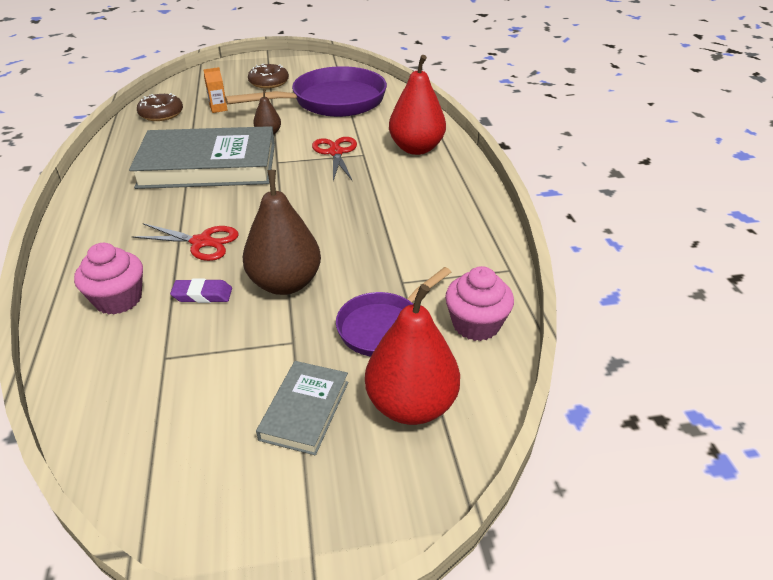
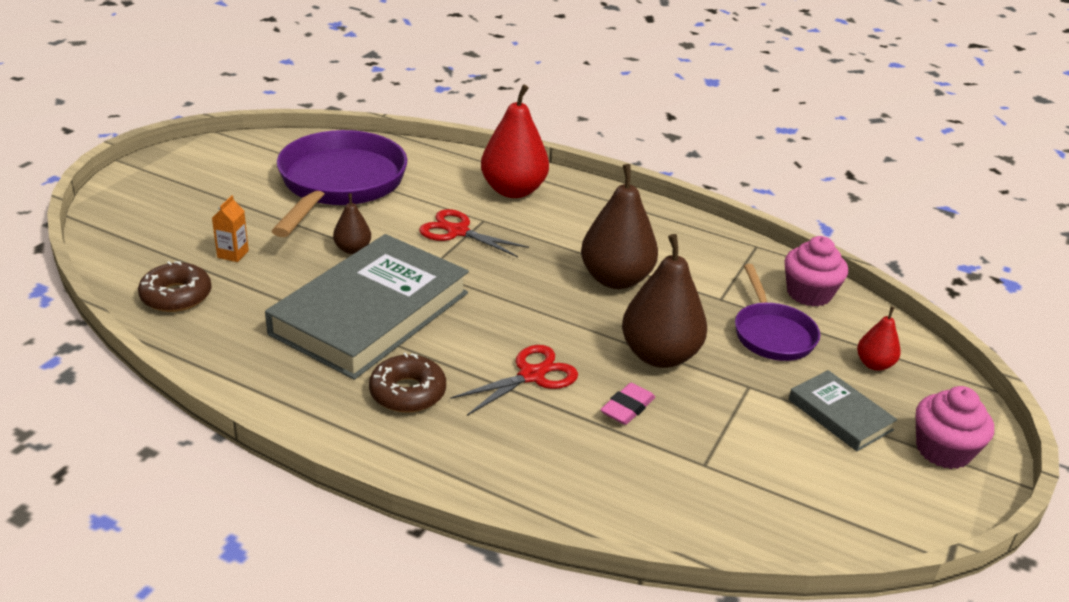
camera: 55 degrees left, 5 degrees down
(118, 299) = (578, 462): pink cupcake -> pink cupcake (943, 450)
(202, 295) = (627, 408): purple eraser -> pink eraser
(269, 82) = (218, 197): brown donut -> brown donut (407, 392)
(362, 227) = (616, 279): none -> brown pear
(411, 405) = (874, 364): red pear -> red pear, size x0.50

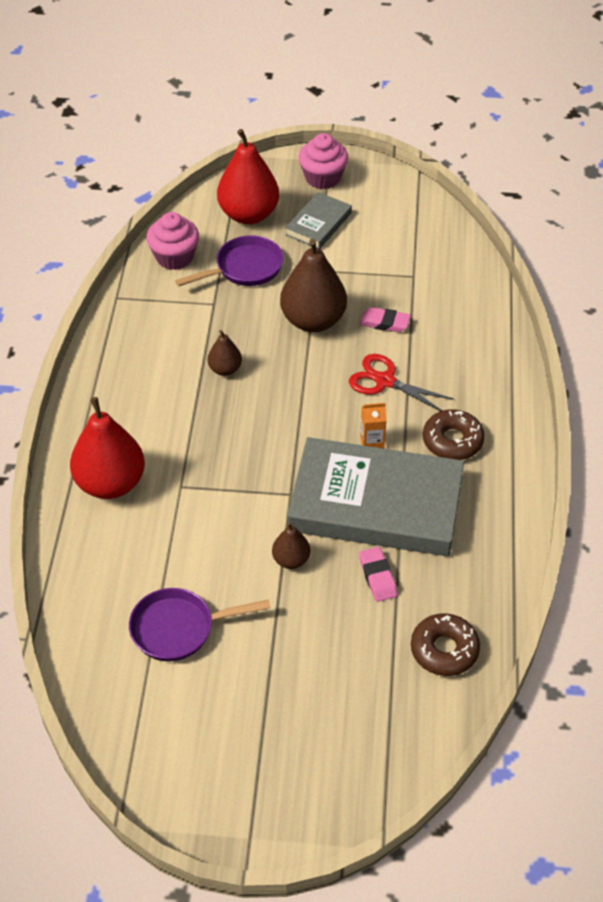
camera: 110 degrees left, 15 degrees up
(233, 254) = (356, 646): orange carton -> orange carton (372, 442)
(288, 287) = (377, 577): none -> pink eraser
(339, 184) = (178, 628): purple pan -> purple pan, size x0.55
(457, 231) = (213, 497): red scissors -> none
(616, 279) = (225, 369): brown pear -> brown pear, size x0.50
(874, 364) = (248, 214): red pear -> red pear, size x1.99

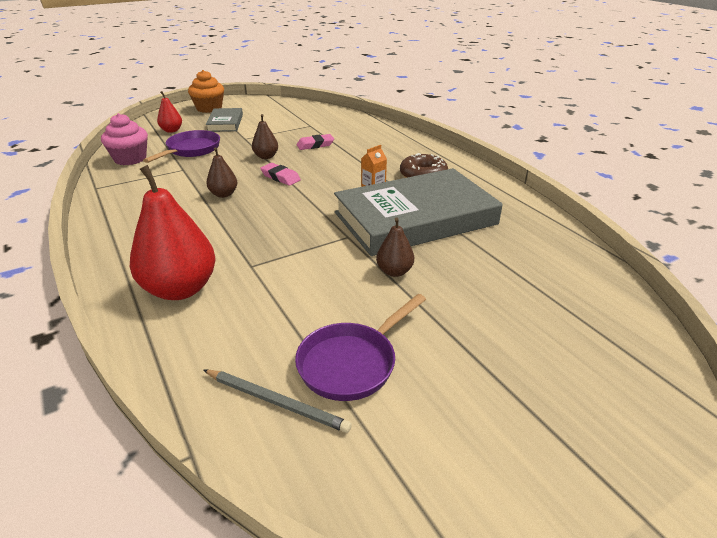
camera: 35 degrees left, 15 degrees down
(106, 629) = (276, 402): none -> grey pencil
(248, 214) = (171, 130): red pear -> red pear, size x0.50
(313, 320) = (266, 157): brown pear -> brown pear, size x0.50
(323, 178) = (209, 108): pink cupcake -> orange cupcake
(377, 577) = (469, 254): pink eraser -> pink eraser (280, 177)
(385, 381) = (346, 166): red scissors -> none
(444, 650) = (571, 272): brown donut -> none

